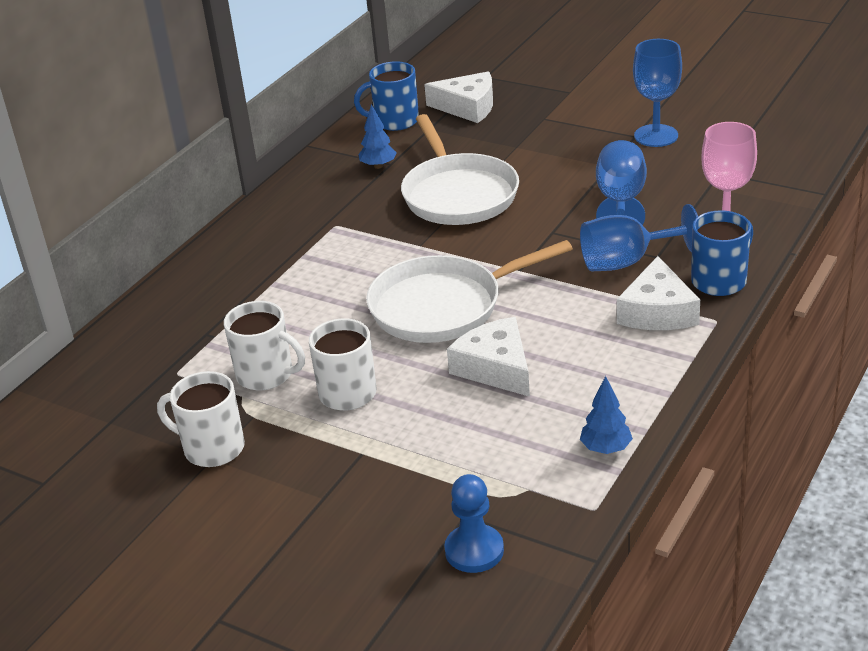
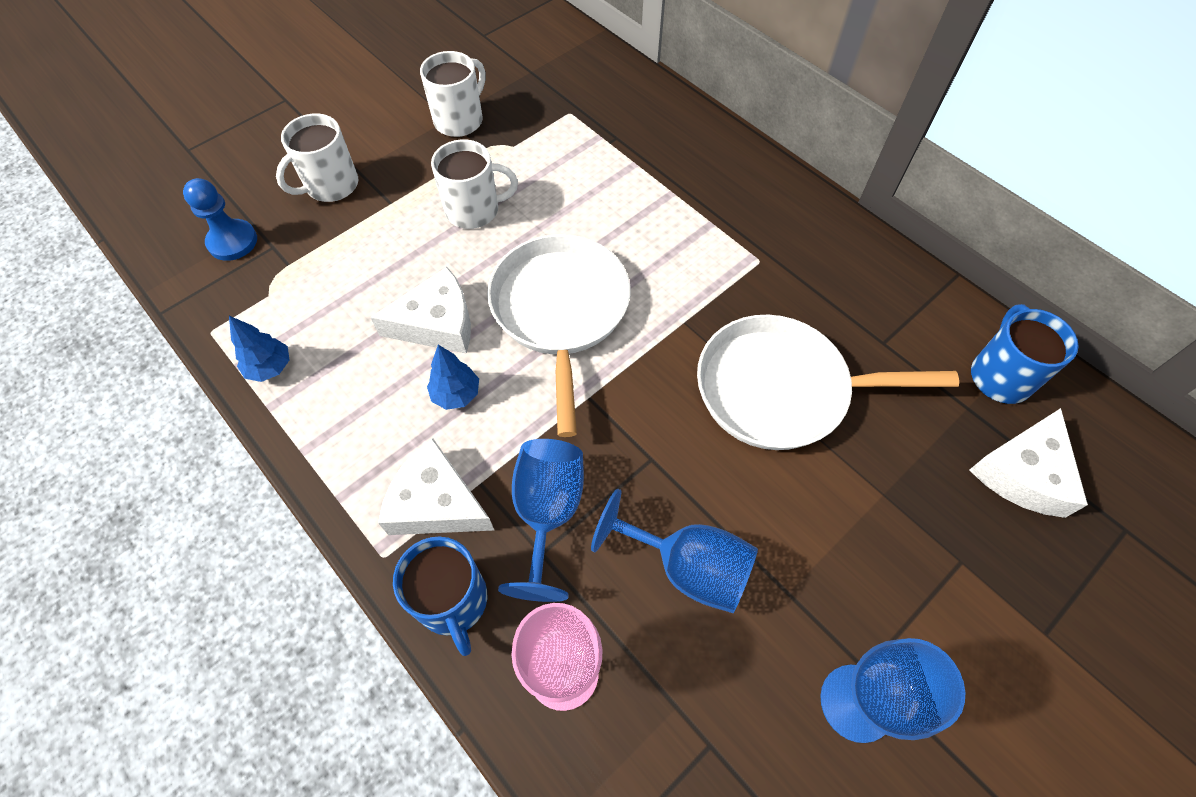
camera: 105 degrees right, 25 degrees up
(266, 375) = (532, 165): white mug -> white mug (331, 185)
(378, 166) = (881, 329): blue tree -> blue tree (456, 394)

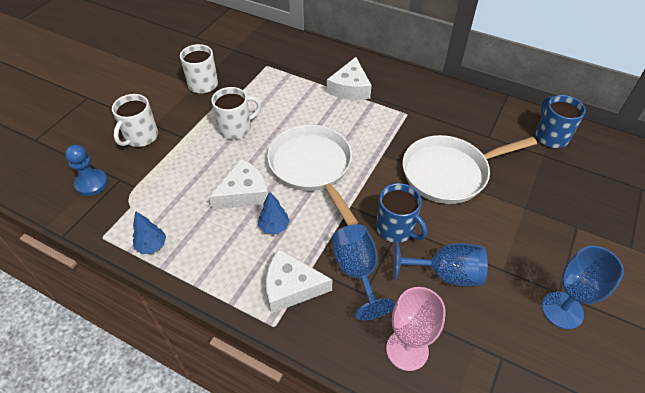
camera: 20 degrees left, 10 degrees down
(453, 601) = (327, 335): blue mug -> blue mug (396, 229)
(1023, 473) = (584, 177): white cheese -> white cheese (350, 88)

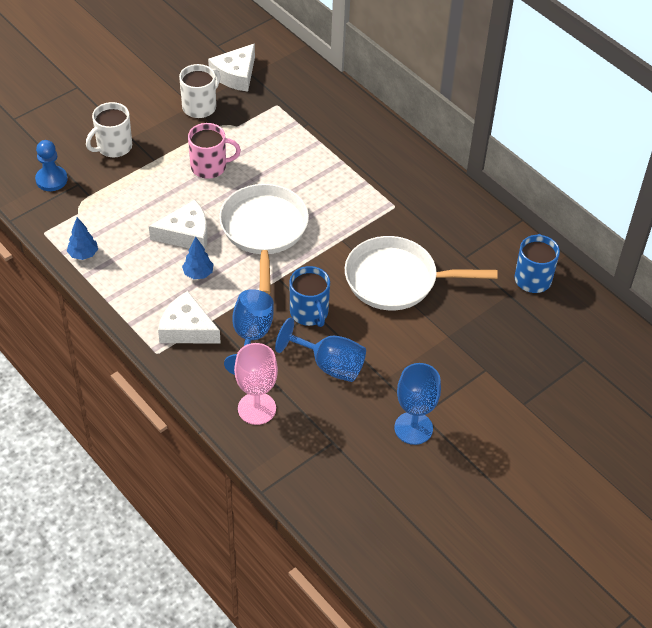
camera: 20 degrees right, 0 degrees up
(236, 128) = (209, 167): white mug -> pink mug
(350, 88) = (352, 158): white cheese -> white cheese (235, 75)

